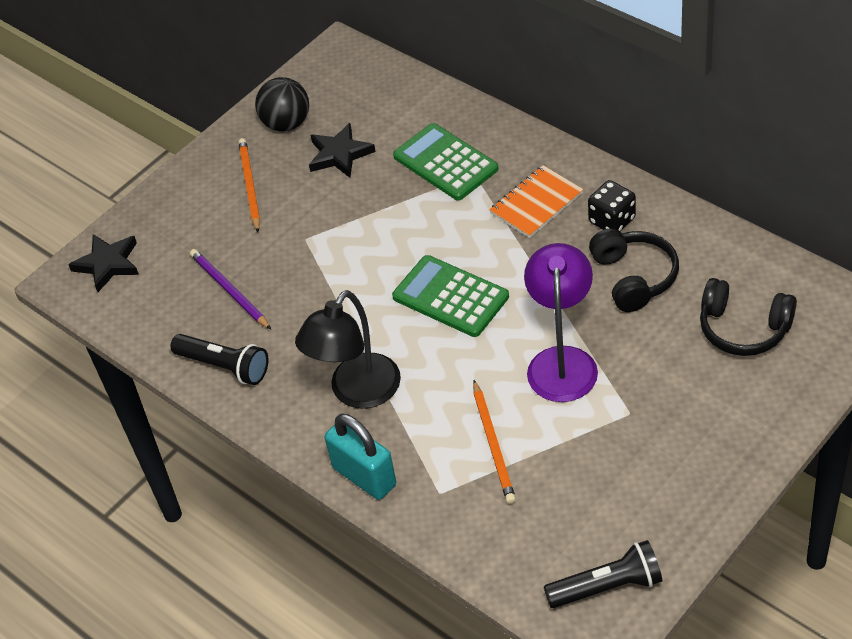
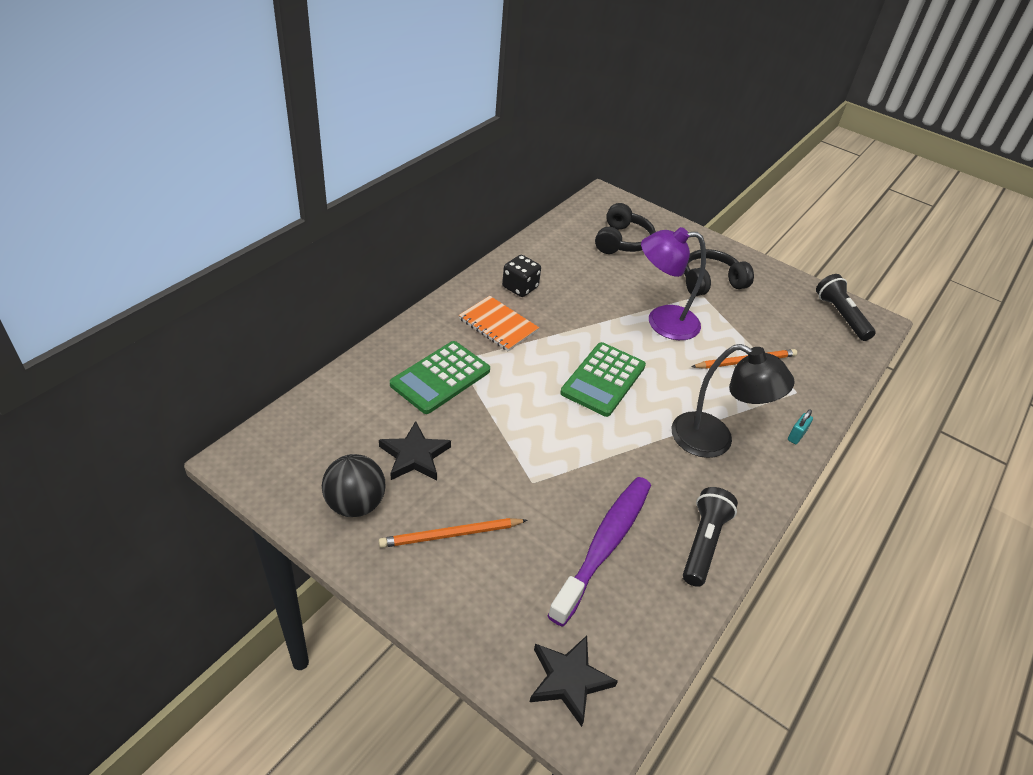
camera: 105 degrees left, 5 degrees down
(229, 290) = (604, 545): purple pencil -> purple toothbrush
(364, 476) = (796, 436): turquoise padlock -> turquoise padlock, size x0.45
(634, 277) = (578, 282): black headphones -> black headphones (710, 282)

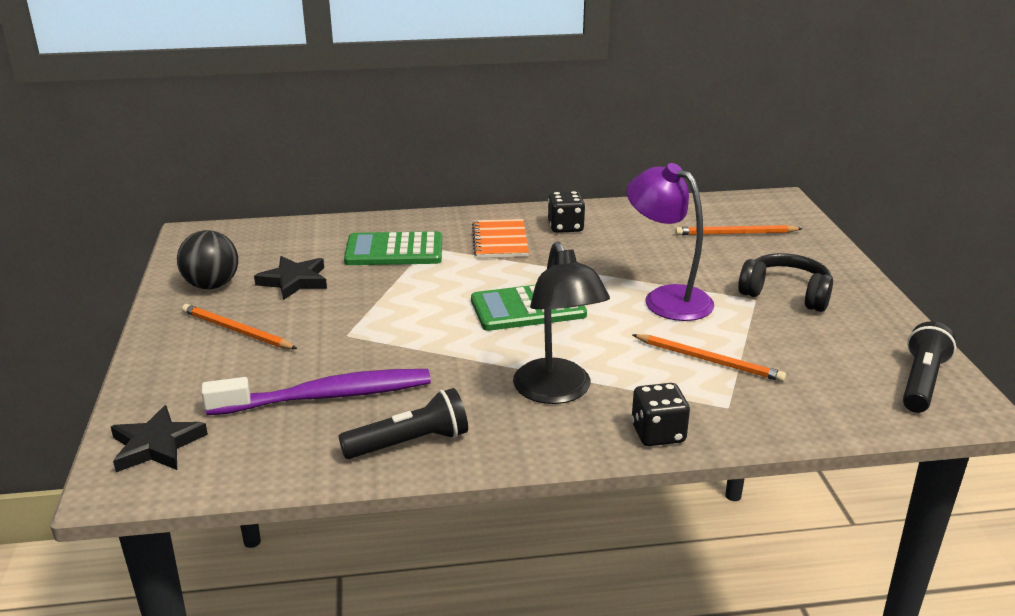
camera: 50 degrees right, 15 degrees down
(622, 241) = (735, 233): black headphones -> orange pencil
(796, 436) = (658, 433): turquoise padlock -> black dice

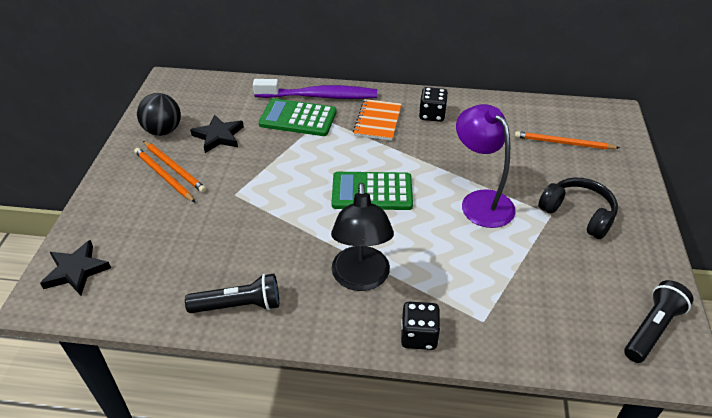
camera: 15 degrees right, 15 degrees up
(327, 396) = (200, 249): purple toothbrush -> purple toothbrush (319, 96)
(709, 360) = (488, 271): orange pencil -> orange pencil (174, 168)

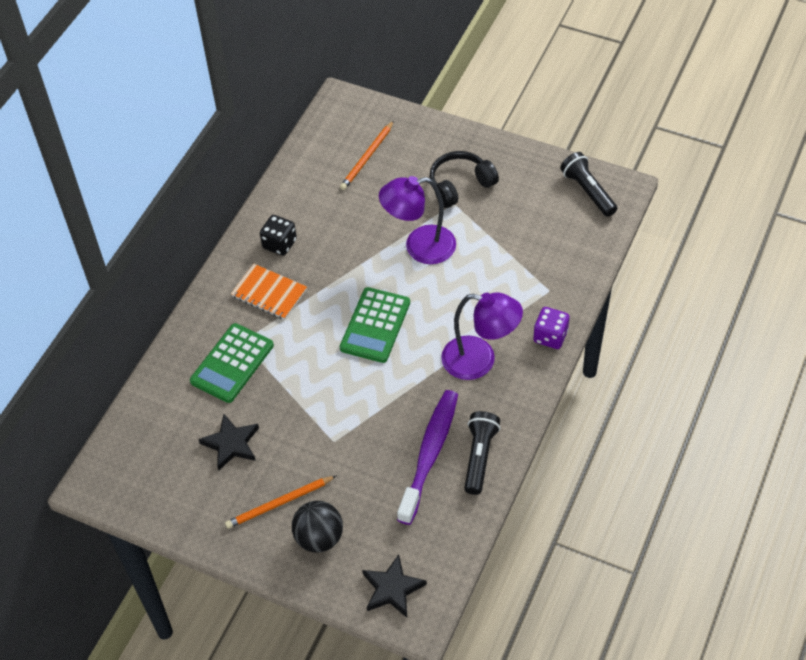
camera: 70 degrees left, 10 degrees up
(163, 131) = (197, 498): black ball -> black ball (319, 538)
(174, 168) = (270, 492): orange pencil -> none
(319, 96) = (200, 335): purple toothbrush -> purple toothbrush (430, 454)
(361, 279) = (480, 361): black lamp -> purple lamp
(418, 336) = (550, 336): black dice -> purple dice

